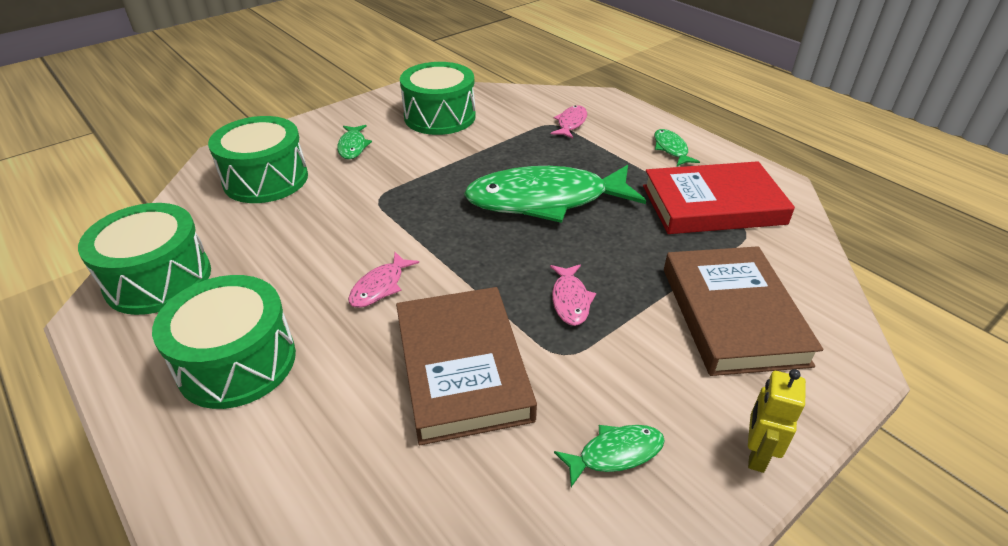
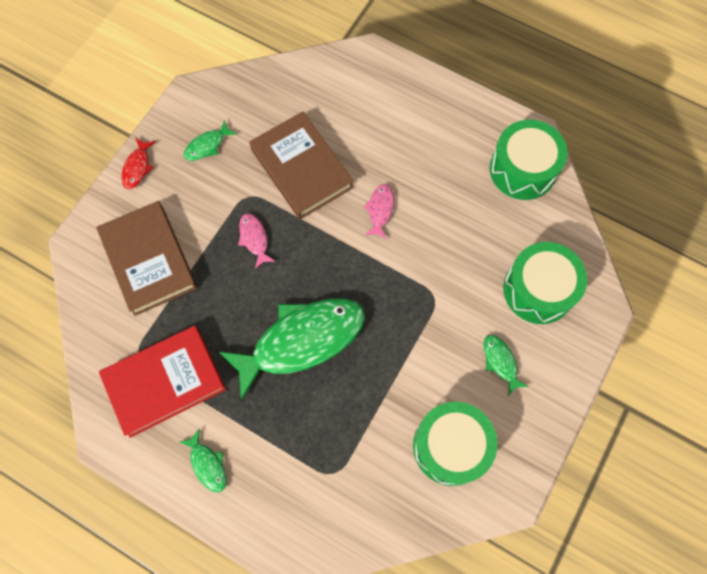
camera: 160 degrees right, 30 degrees up
(237, 362) = (426, 132): green drum -> none
(571, 123) = (315, 481): pink fish -> none
(756, 454) = (137, 167): yellow robot -> red fish

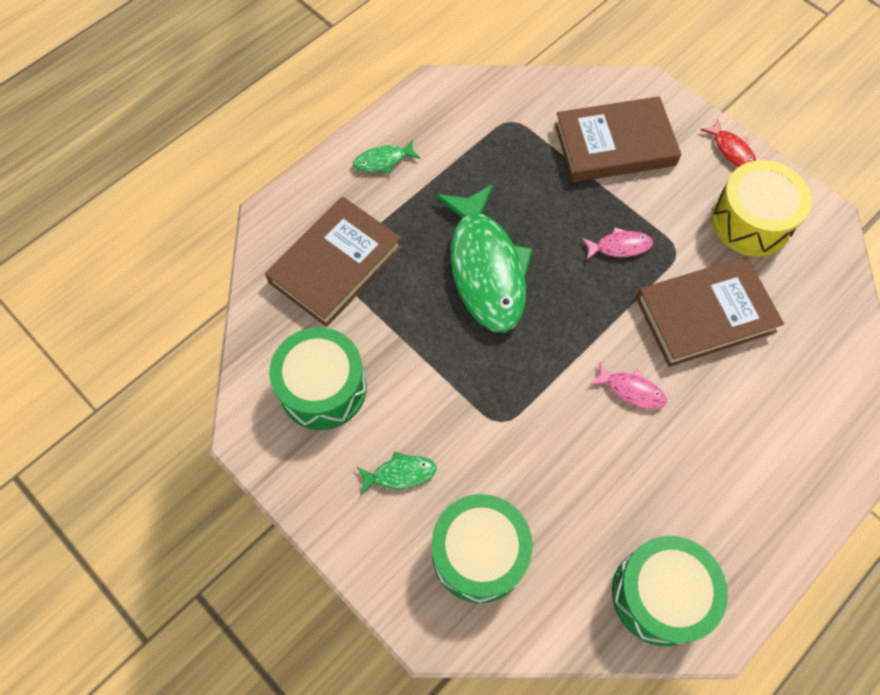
camera: 105 degrees right, 5 degrees down
(137, 167) = (731, 150): red fish -> red fish turned 150 degrees counterclockwise
(165, 382) = (476, 139): red book -> none
(207, 145) = (751, 221): green fish -> yellow drum
(331, 474) = (335, 264): none -> brown book

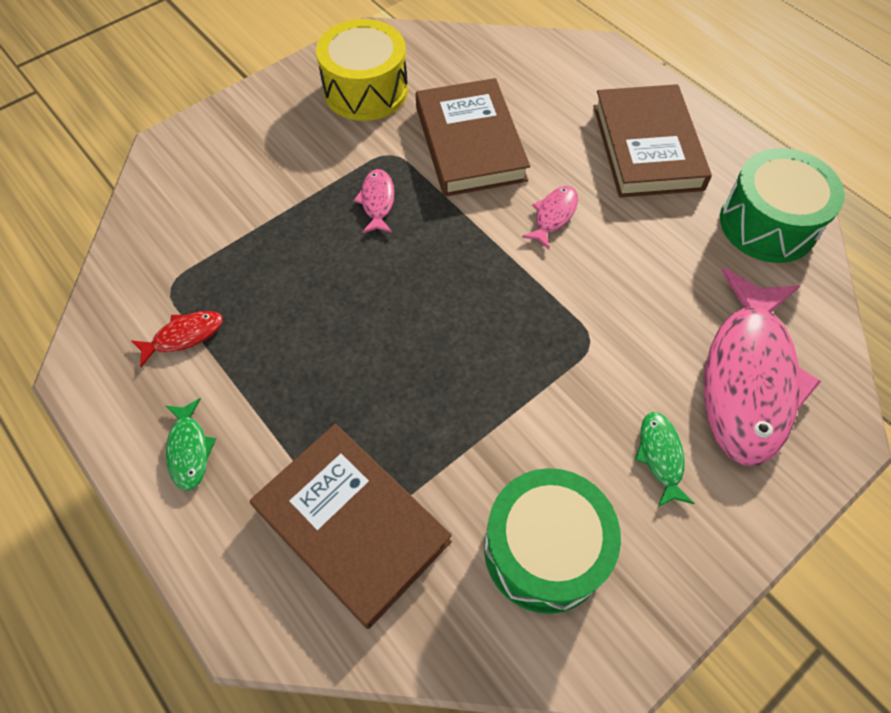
camera: 85 degrees left, 5 degrees down
(479, 553) = (748, 378): green drum -> pink fish
(485, 268) = (386, 337): green fish -> none
(614, 145) = (238, 187): brown book -> brown book (647, 147)
(731, 150) = (274, 90): red fish -> red fish (184, 336)

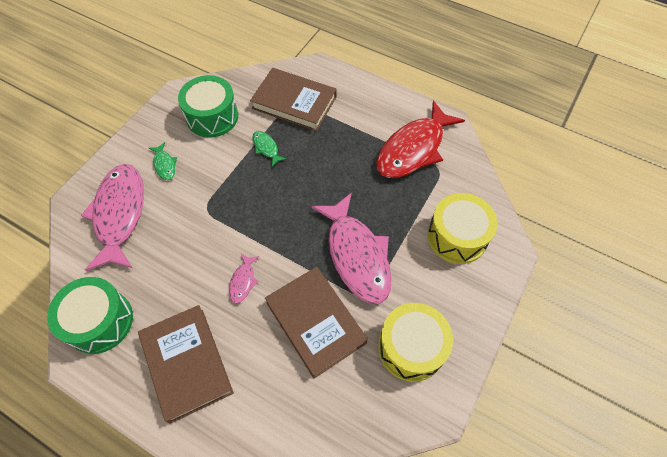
camera: 160 degrees right, 0 degrees up
(184, 336) = (413, 149): red fish -> red fish, size x2.37
(189, 450) = (377, 107): green fish -> green fish (266, 148)
(221, 183) = (457, 236): none -> yellow drum
(377, 201) = (356, 255): pink fish -> pink fish, size x2.37

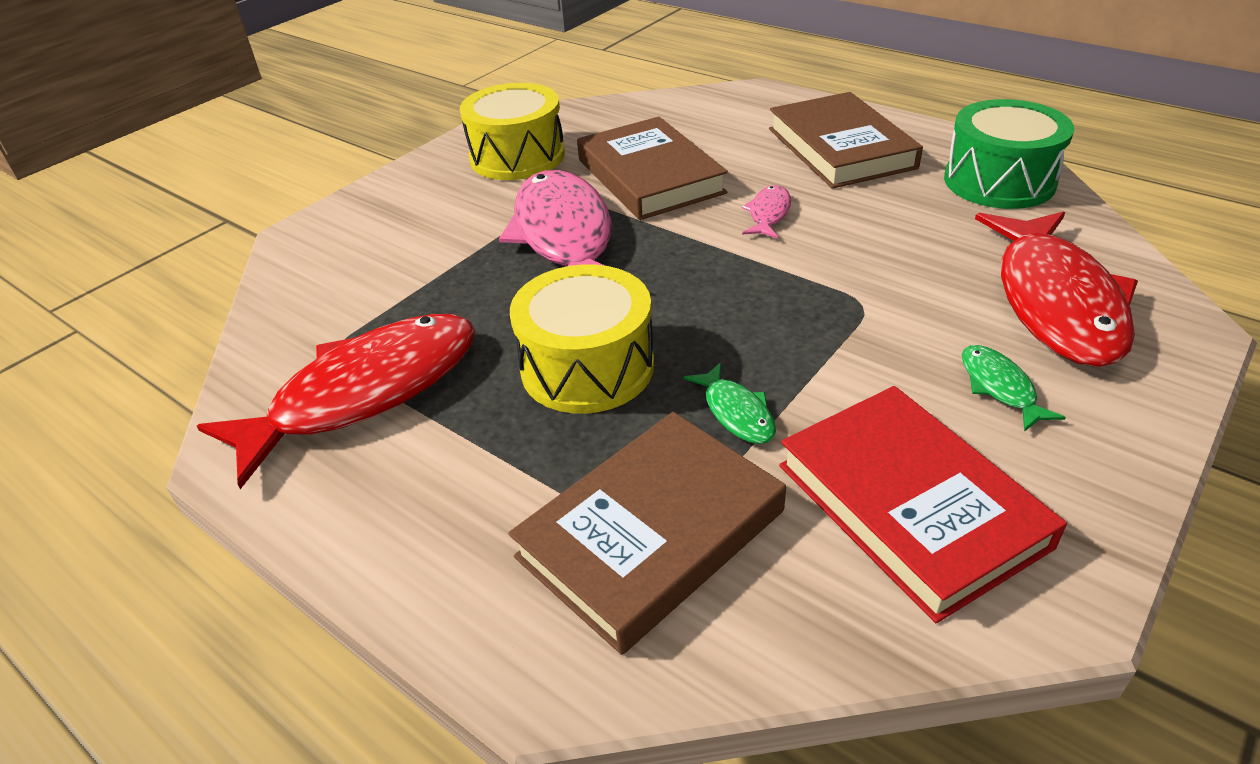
camera: 170 degrees left, 20 degrees down
(120, 214) = (1055, 302): pink fish -> red fish
(212, 117) = (910, 505): green drum -> red book
(294, 103) = (651, 534): brown book -> brown book turned 75 degrees counterclockwise
(457, 236) = (373, 253): yellow drum -> yellow drum (587, 367)

